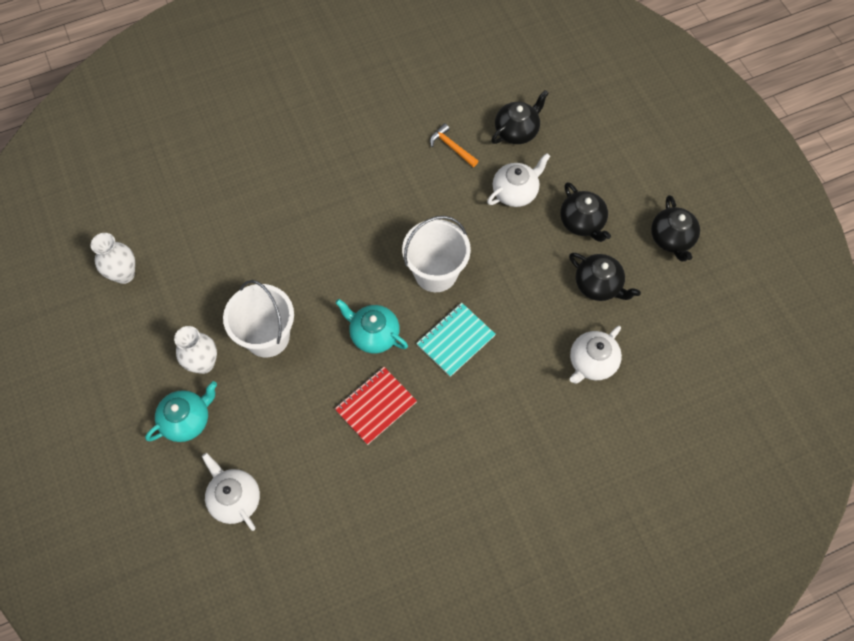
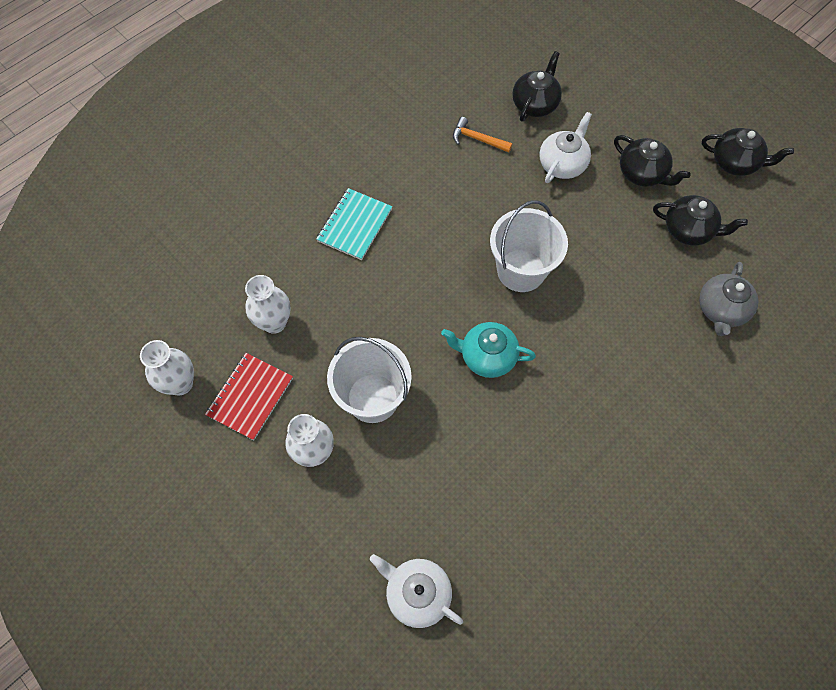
camera: 20 degrees left, 0 degrees up
(187, 420) = (323, 523): turquoise teapot -> none
(216, 250) = (274, 322): none -> white vase
(375, 406) = (524, 432): red notebook -> red notebook (250, 396)
(455, 340) = (574, 333): turquoise notebook -> turquoise notebook (354, 225)
(591, 362) = (721, 310): white teapot -> grey teapot
(672, 239) = (735, 162): black teapot -> black teapot turned 45 degrees counterclockwise

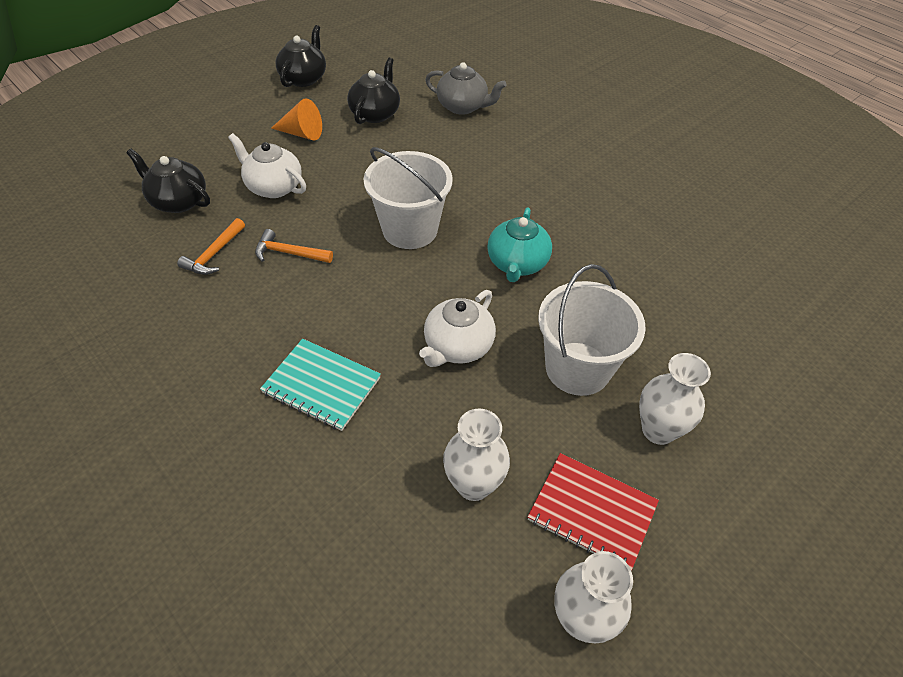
camera: 90 degrees left, 15 degrees down
(417, 593) = (792, 333): white teapot -> white teapot (457, 346)
(483, 187) = (289, 253): none -> orange hammer
(642, 173) = (301, 133): black teapot -> orange cone

